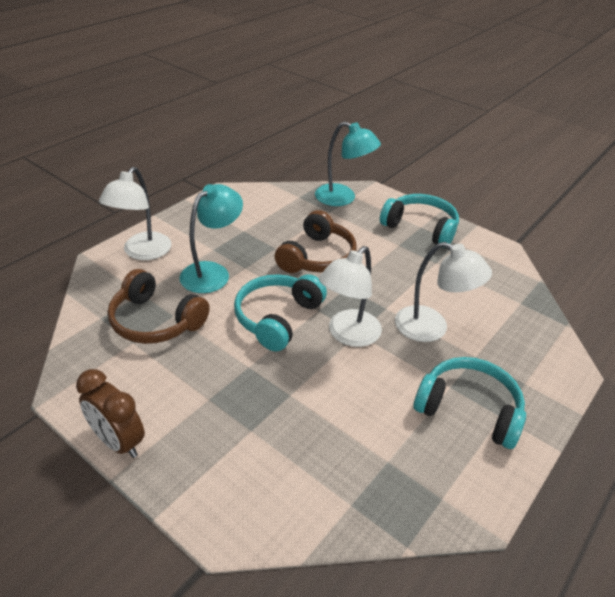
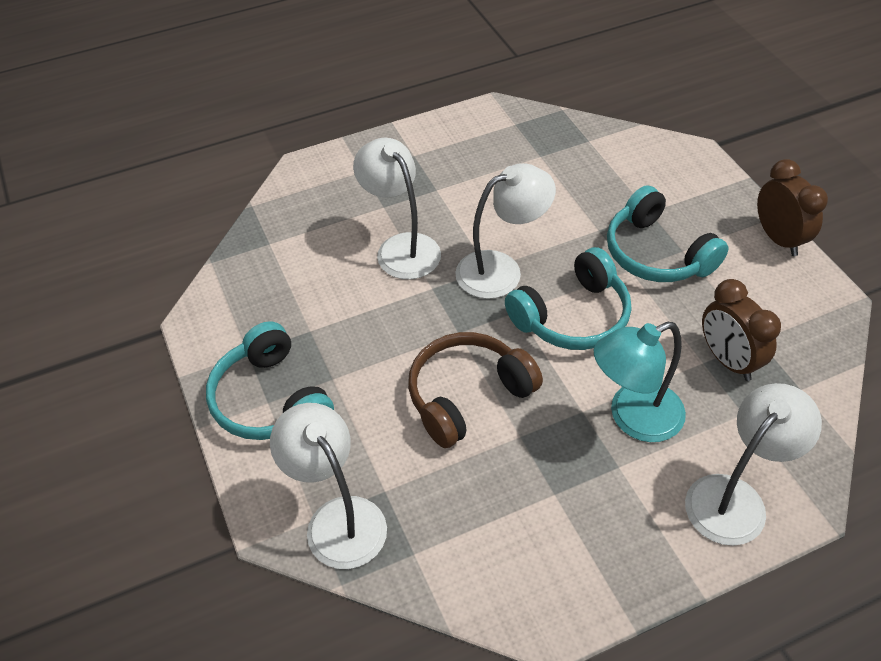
camera: 150 degrees left, 10 degrees up
(155, 321) = (727, 360): brown headphones -> brown clock
(343, 198) = (337, 518): turquoise lamp -> white lamp
(469, 409) = (437, 168): turquoise headphones -> turquoise headphones (656, 254)

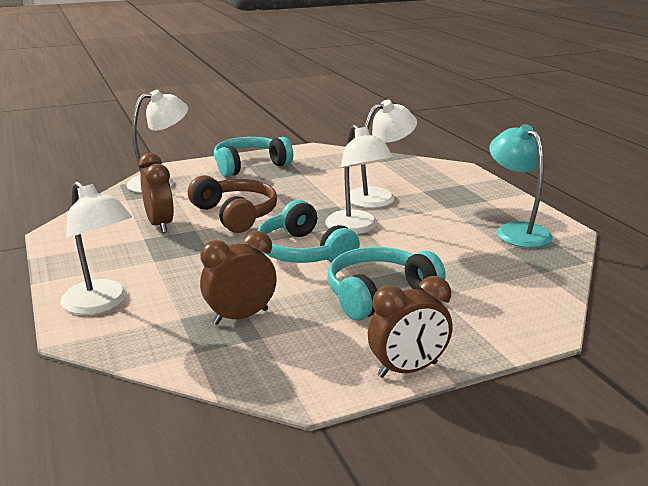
camera: 90 degrees right, 25 degrees down
(508, 482) = (160, 225): none -> brown clock
(633, 418) = (194, 269): turquoise lamp -> turquoise lamp (516, 231)

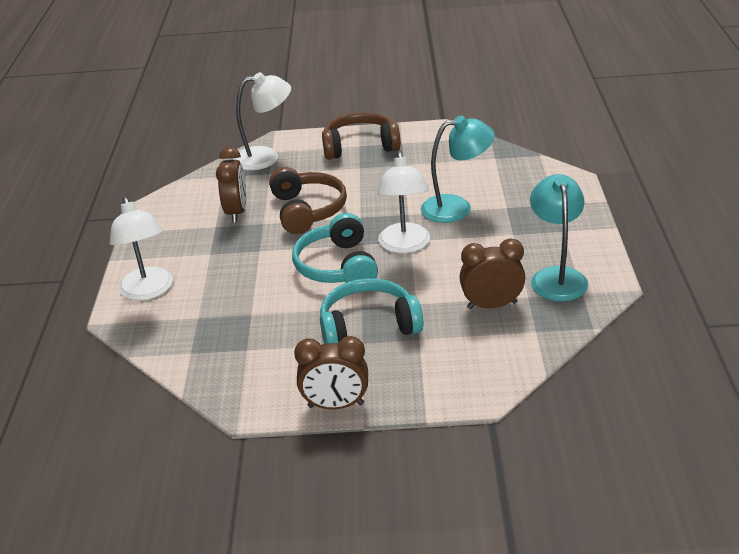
camera: 25 degrees right, 10 degrees up
(240, 317) = (243, 326): brown clock -> brown clock (492, 305)
(249, 166) = (360, 146): turquoise headphones -> brown headphones
(379, 196) = (457, 207): white lamp -> turquoise lamp

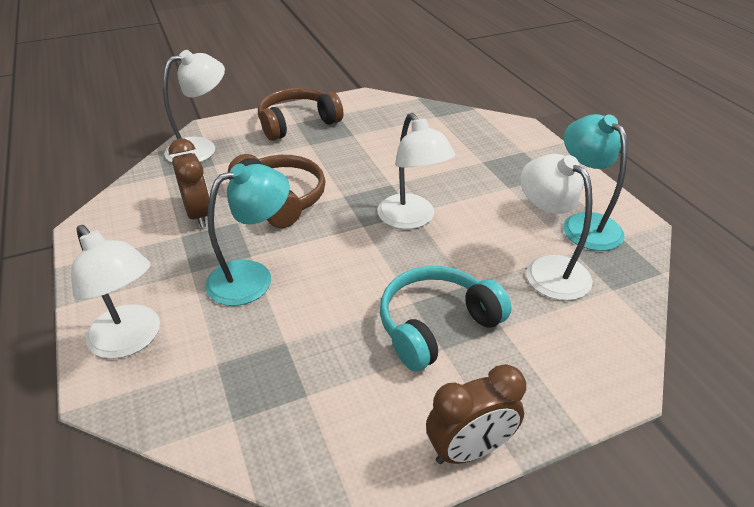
camera: 25 degrees left, 5 degrees up
(337, 266) = (354, 257): turquoise headphones -> none
(457, 207) = (435, 170): turquoise lamp -> turquoise lamp (252, 277)
(492, 305) = (547, 269): brown clock -> white lamp

